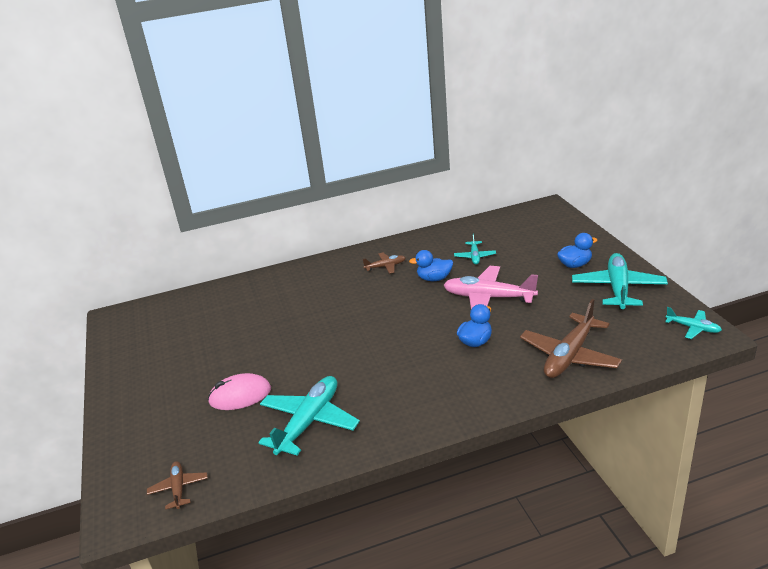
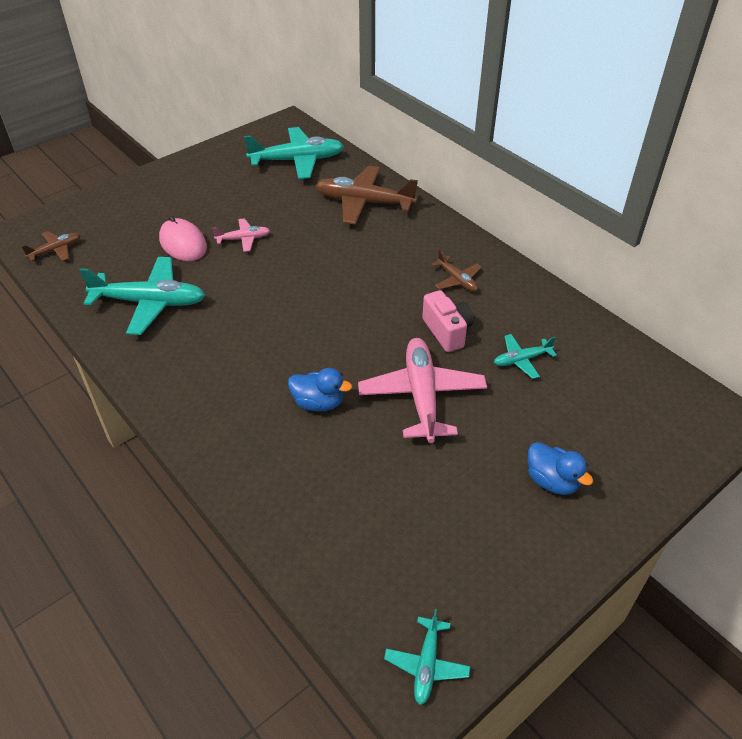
camera: 65 degrees right, 15 degrees up
(263, 359) = (244, 239): none -> pink plane
(434, 279) = (447, 331): blue duck -> pink camera
(569, 356) = (313, 507): brown plane -> brown plane (364, 203)
(618, 288) = (505, 547): turquoise plane -> turquoise plane (297, 161)

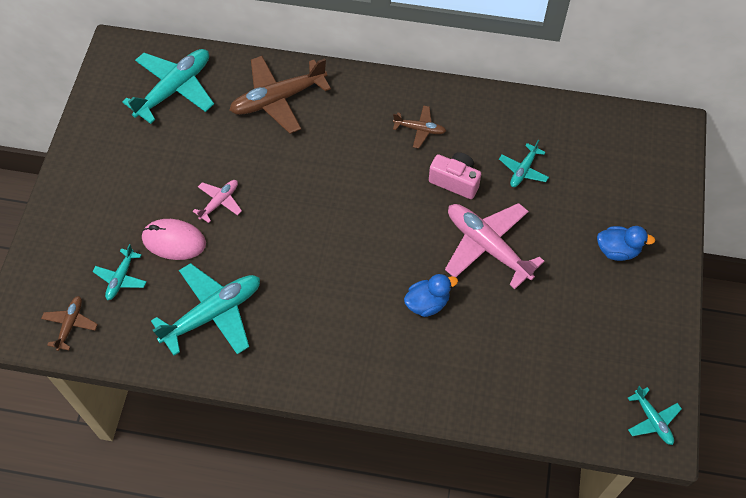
camera: 40 degrees left, 15 degrees up
(121, 244) = (121, 278): none -> turquoise plane

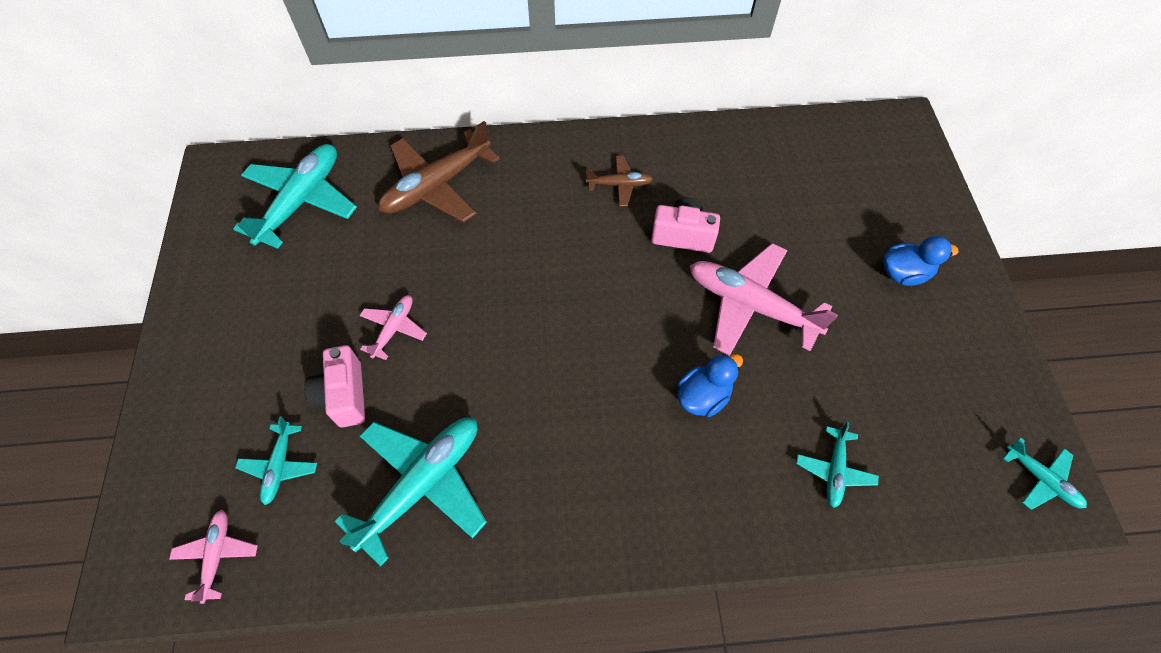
camera: 15 degrees left, 0 degrees up
(70, 324) = (217, 555): brown plane -> pink plane
(174, 241) = (344, 395): pink mouse -> pink camera
(523, 170) = (757, 205): turquoise plane -> turquoise plane (834, 470)

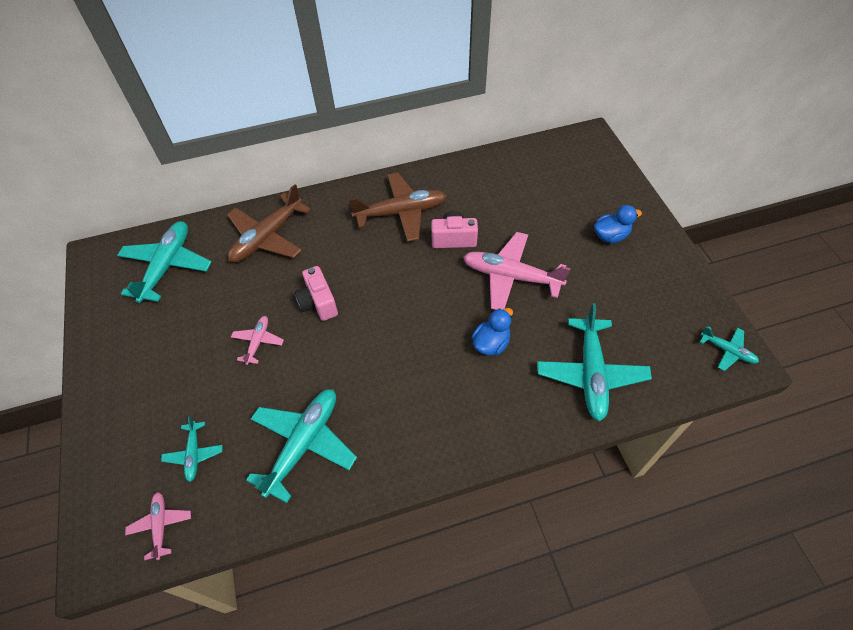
camera: 10 degrees left, 5 degrees down
(344, 395) = (231, 395): pink camera -> pink camera (318, 303)
(620, 184) = (401, 212): brown plane -> brown plane, size x1.96
(834, 470) = (591, 373): turquoise plane -> turquoise plane, size x1.96

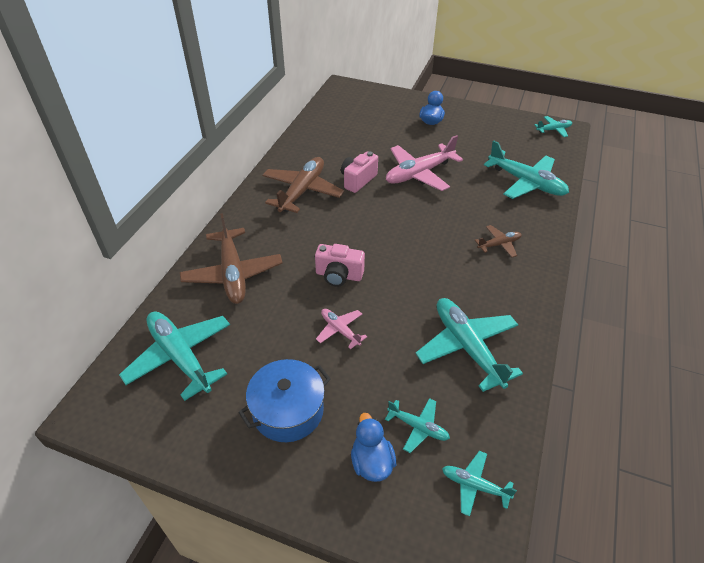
camera: 55 degrees left, 10 degrees down
(159, 359) = (288, 410): none -> blue pot
(161, 525) = (474, 485): pink plane -> turquoise plane
(463, 399) = (499, 244): none -> brown plane
(491, 343) = (465, 209): blue duck -> blue duck (371, 462)

